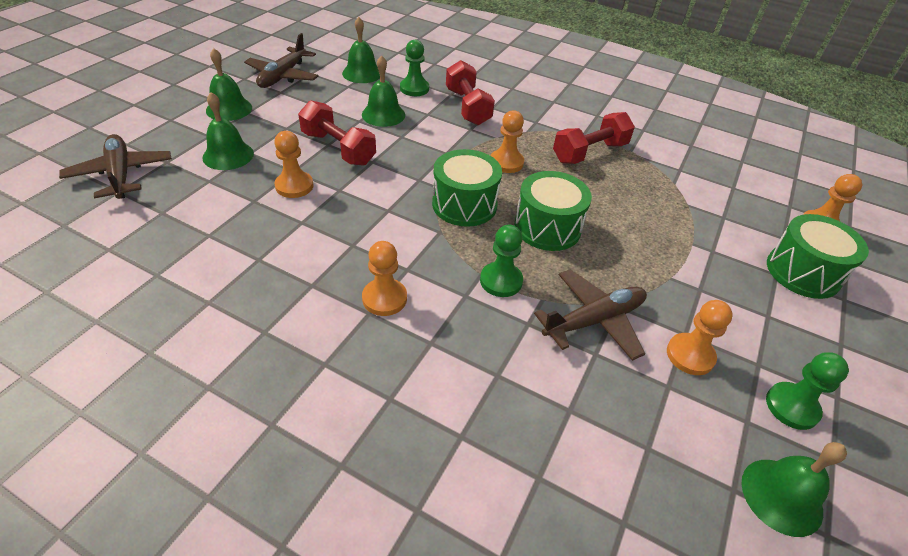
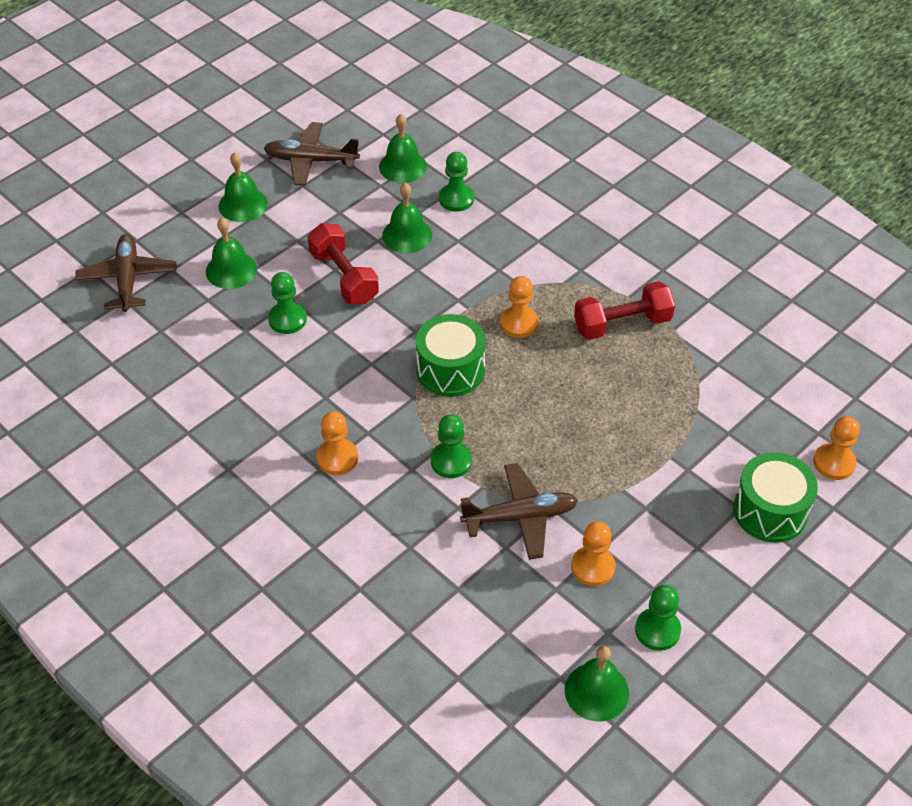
camera: 20 degrees right, 5 degrees up
(283, 76) = (310, 160): brown plane -> brown plane turned 60 degrees clockwise
(294, 186) = (287, 319): orange pawn -> green pawn
(467, 107) = (508, 236): red dumbbell -> none
(547, 227) = (525, 411): green drum -> none

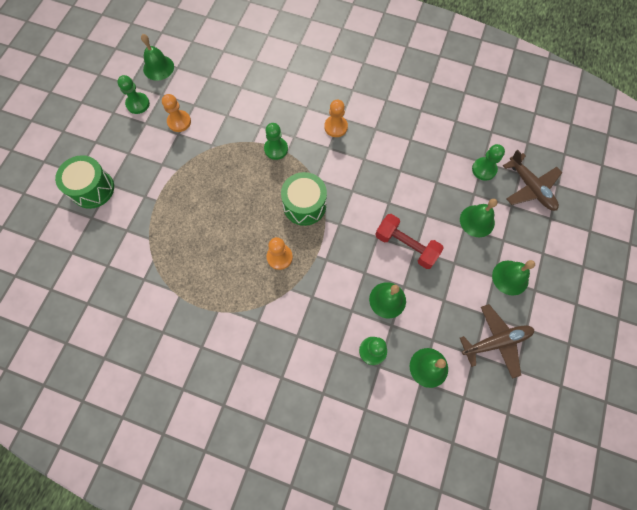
camera: 155 degrees right, 20 degrees up
(287, 319) = (418, 200): green pawn -> green pawn (484, 169)
(520, 517) = (225, 133): brown plane -> none
(622, 324) = (214, 285): red dumbbell -> none
(834, 463) = (59, 235): orange pawn -> none

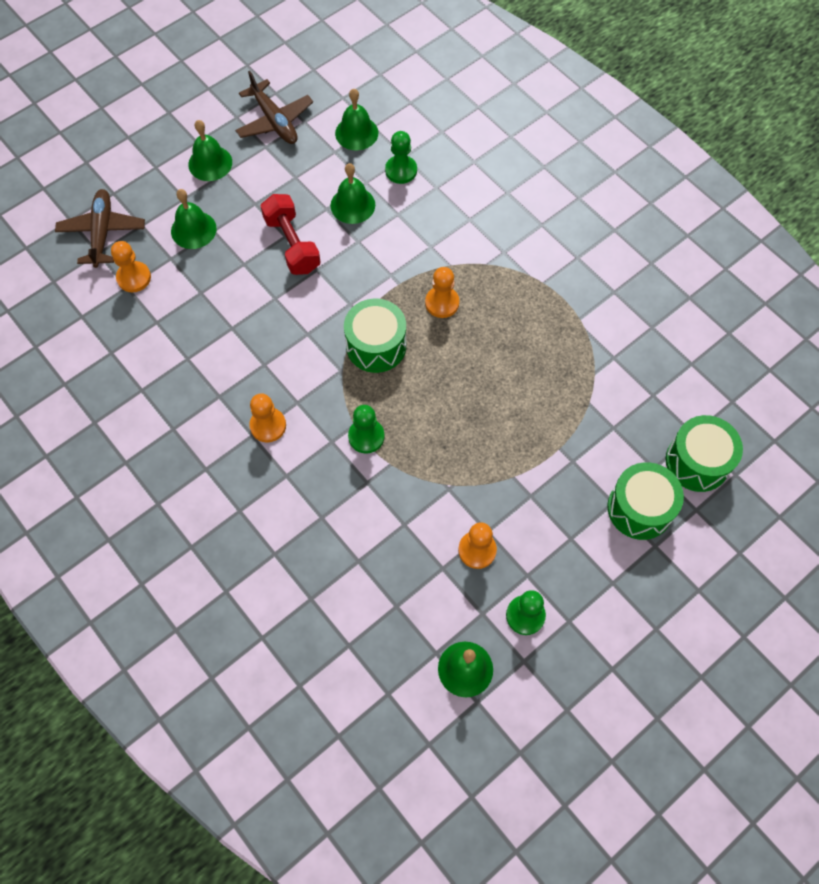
camera: 150 degrees left, 5 degrees down
(64, 235) = (697, 462): none -> green drum
(484, 169) = (134, 278): green pawn -> orange pawn
(496, 342) = (275, 121): brown plane -> brown plane turned 135 degrees counterclockwise

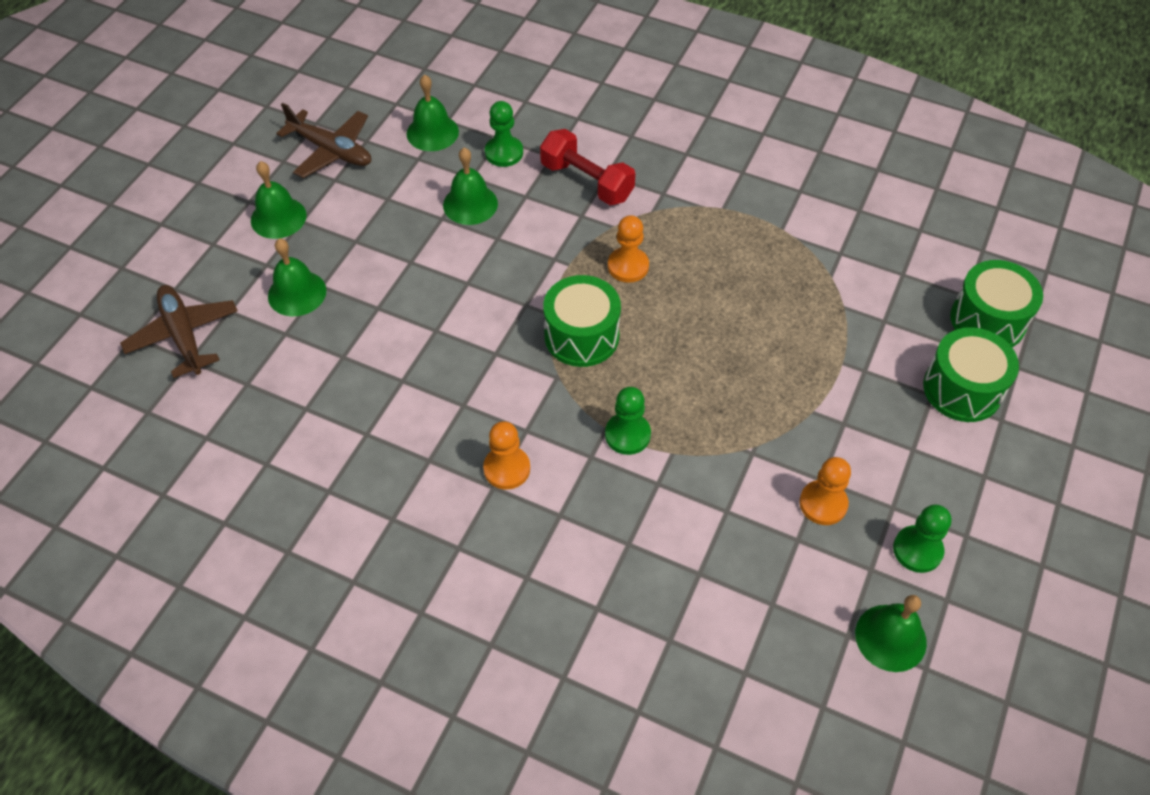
camera: 25 degrees left, 10 degrees down
(134, 278) = (251, 370): orange pawn -> none
(292, 244) = (424, 267): red dumbbell -> red dumbbell (587, 181)

